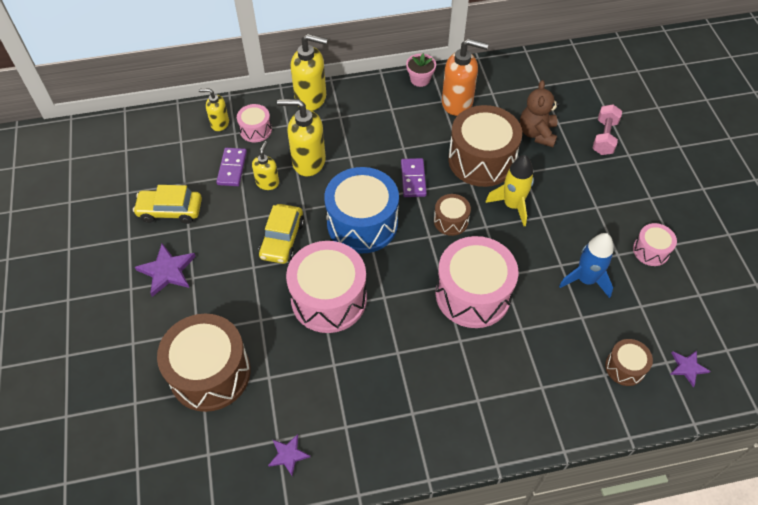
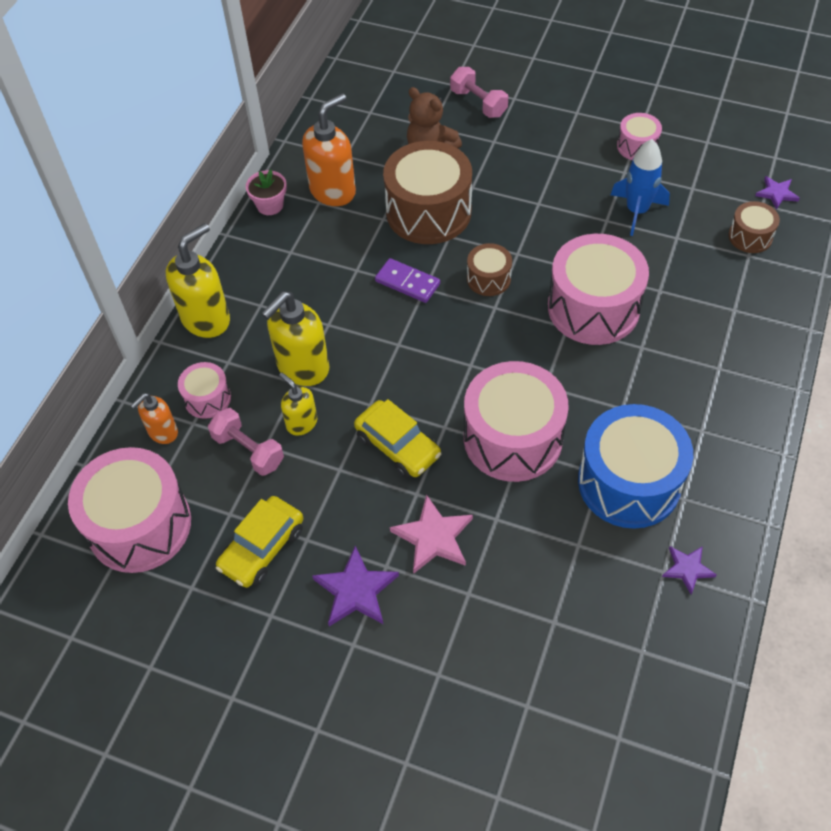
camera: 55 degrees left, 0 degrees up
(153, 148) = (139, 525): none -> pink drum
(210, 373) = (536, 603): brown drum -> none
(219, 123) = (163, 432): yellow soap dispenser -> orange soap dispenser
(227, 292) = (433, 537): none -> pink star
(232, 168) = (248, 450): purple domino -> pink dumbbell
(362, 223) = (433, 358): blue drum -> blue drum (629, 482)
(512, 205) = (507, 218): yellow rocket -> none

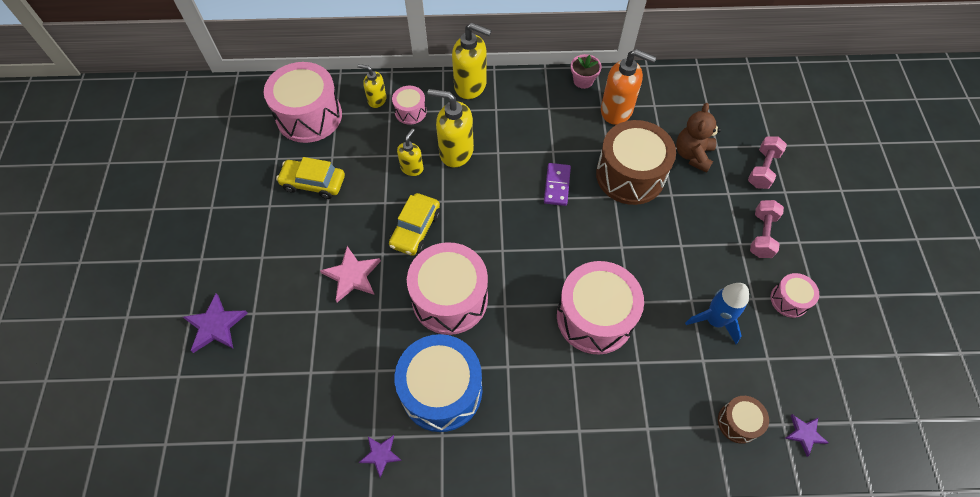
camera: 65 degrees right, 5 degrees up
(163, 432) = (377, 100): orange soap dispenser -> yellow soap dispenser
(248, 450) = (380, 148): pink dumbbell -> pink dumbbell (762, 235)
(356, 590) = (299, 245): purple star -> purple star (215, 325)
(488, 279) = (587, 235): brown drum -> none

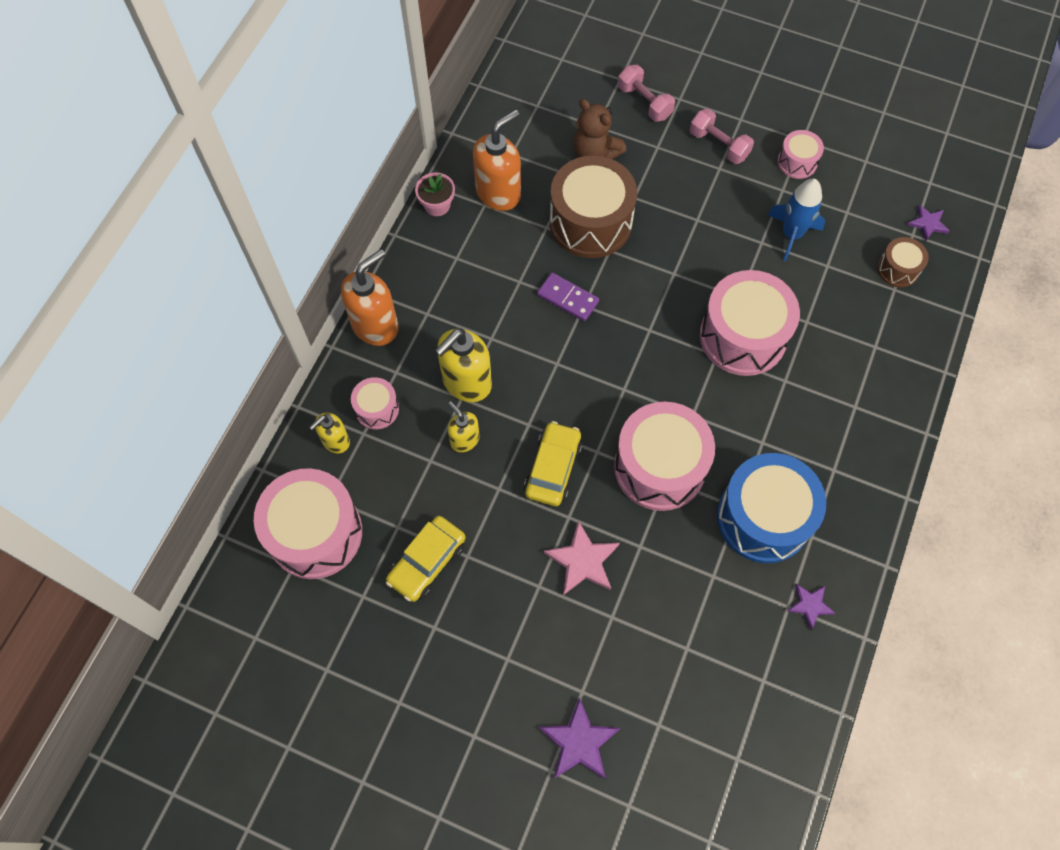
camera: 65 degrees left, 5 degrees up
(415, 229) = (553, 468): yellow car -> yellow car turned 120 degrees counterclockwise
(471, 86) = (375, 325): yellow soap dispenser -> orange soap dispenser

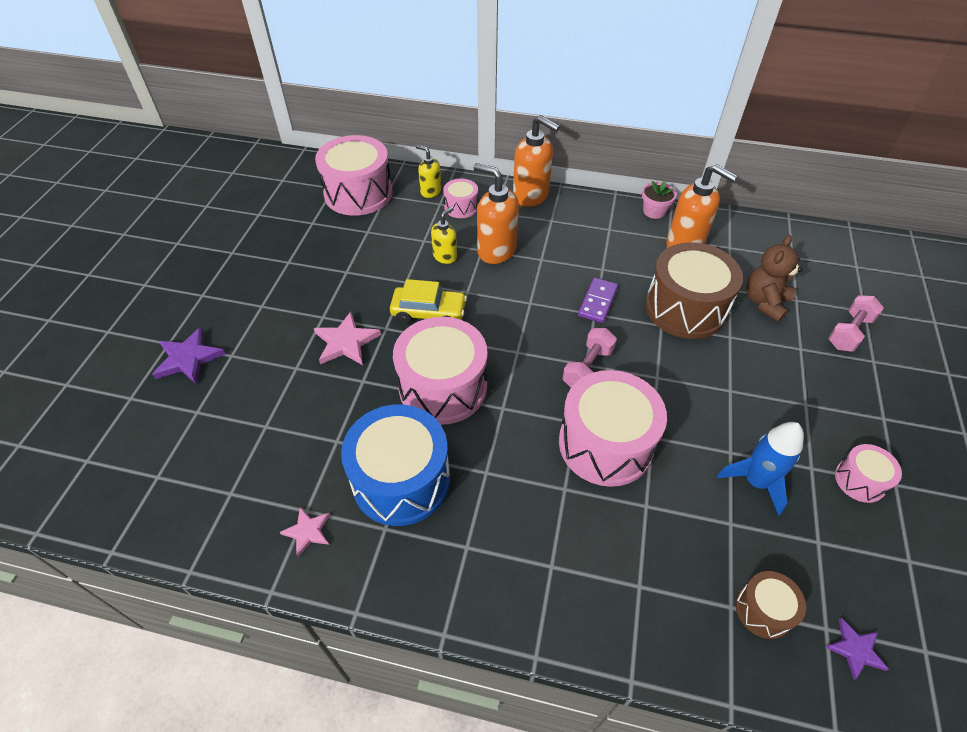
camera: 80 degrees right, 15 degrees down
(427, 562) = (340, 250): yellow car -> none
(466, 382) = (496, 250): yellow soap dispenser -> orange soap dispenser
(719, 145) = (835, 401): pink dumbbell -> pink dumbbell (587, 368)
(810, 605) = (308, 531): purple star -> pink star

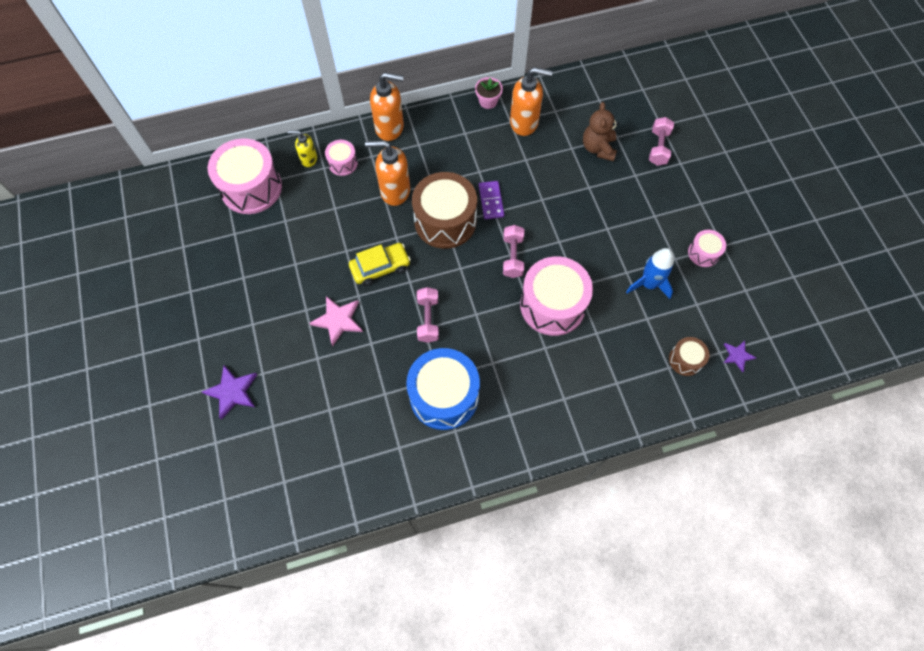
camera: 30 degrees left, 15 degrees up
(308, 531) = (410, 459): pink star -> none
(443, 387) = (428, 319): pink drum -> pink dumbbell
(445, 256) = (360, 214): yellow soap dispenser -> none
(685, 308) = (550, 178): brown drum -> brown drum (445, 221)

